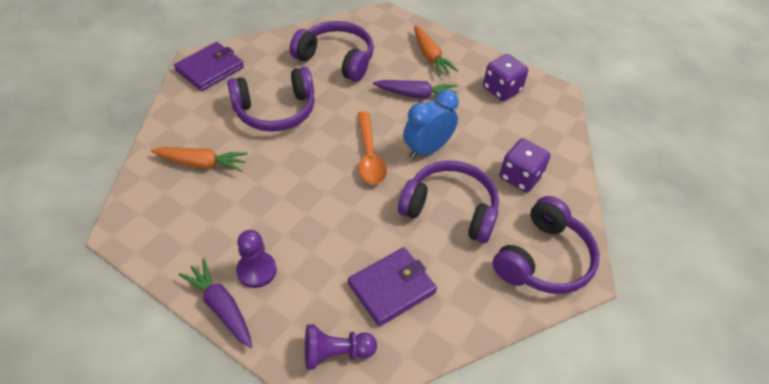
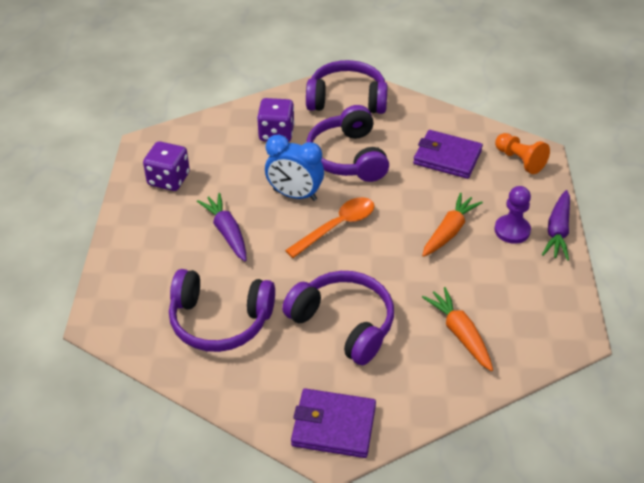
camera: 120 degrees left, 5 degrees down
(336, 59) = (220, 321): purple headphones -> purple headphones turned 75 degrees counterclockwise
(336, 353) = (519, 160): purple pawn -> orange pawn
(430, 56) = (154, 248): orange carrot -> orange carrot (449, 231)

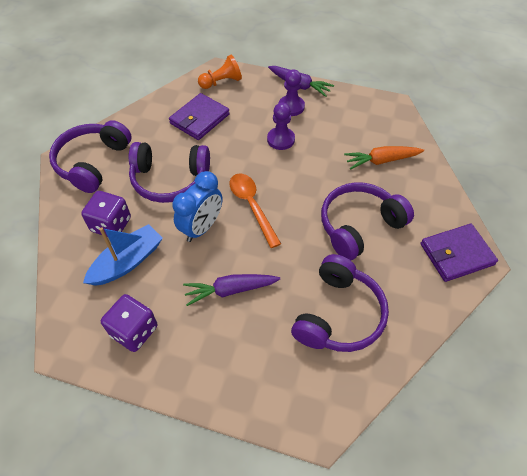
camera: 75 degrees left, 10 degrees up
(238, 155) = (127, 262): none -> blue boat
(333, 425) = (456, 254): purple wallet -> purple wallet turned 45 degrees clockwise
(449, 231) = (281, 139): orange carrot -> purple pawn

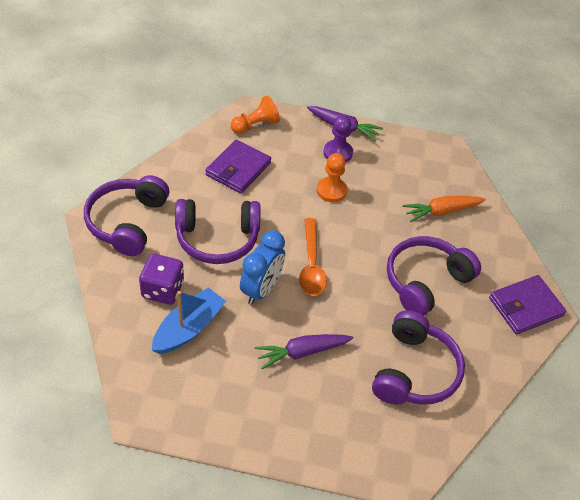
camera: 10 degrees left, 5 degrees down
(134, 331) = (210, 397): purple dice -> none
(252, 206) = (311, 265): orange spoon -> orange spoon turned 150 degrees counterclockwise
(281, 139) = (331, 190): purple pawn -> orange pawn

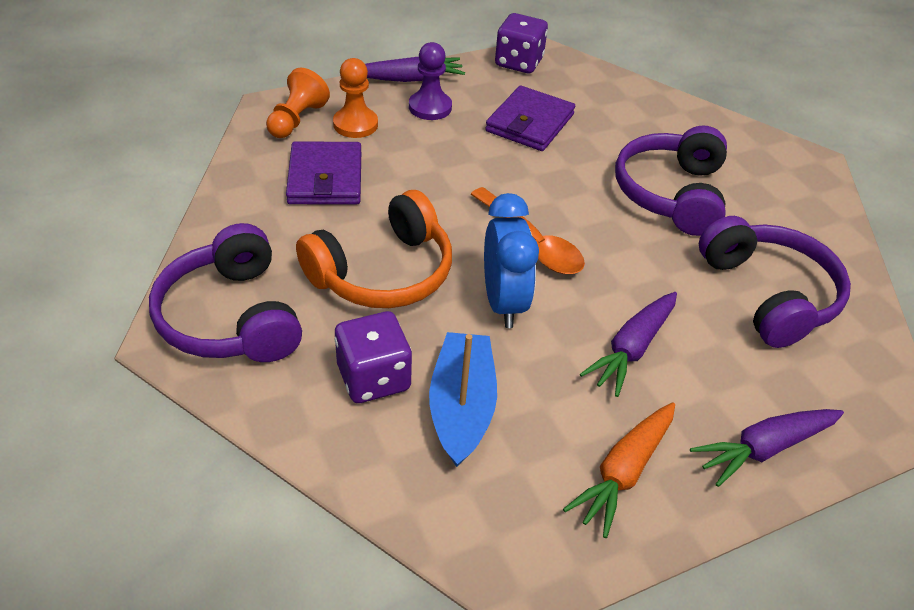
camera: 35 degrees left, 5 degrees down
(217, 239) = (383, 273): purple headphones -> orange headphones
(314, 442) = (764, 448): none -> purple carrot
(331, 190) = (466, 150): orange pawn -> orange pawn (355, 124)
(424, 147) = (518, 62): none -> purple dice
(441, 211) = (606, 116): orange carrot -> orange carrot (623, 472)
(525, 307) = (788, 167): purple wallet -> purple wallet (529, 123)

